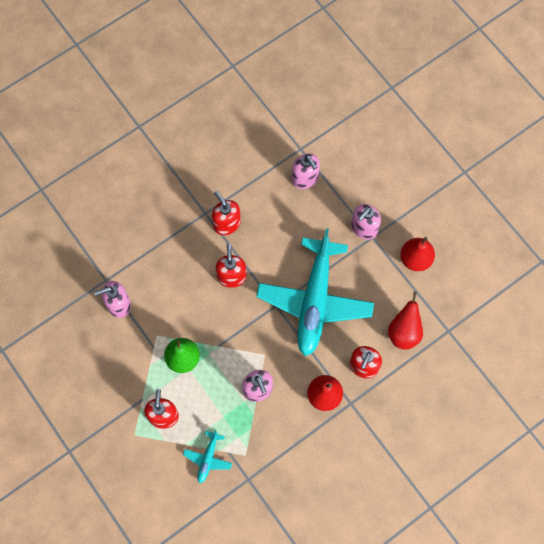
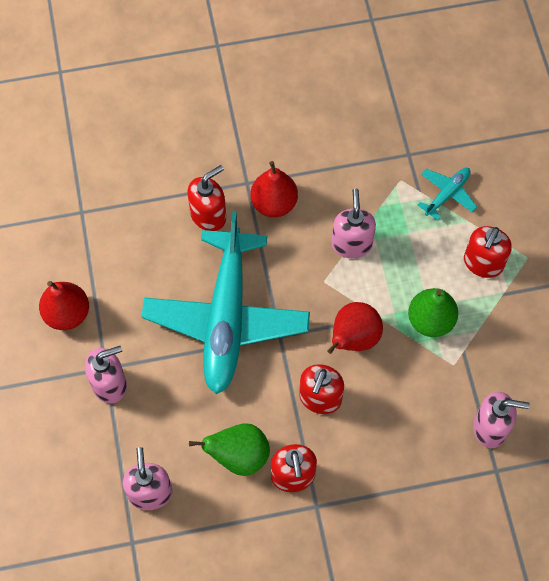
camera: 155 degrees left, 5 degrees down
(264, 221) = (239, 456): none -> green pear
(315, 301) = (226, 318): turquoise plane -> turquoise plane turned 150 degrees clockwise
(404, 332) = (136, 233): red pear -> red pear (353, 339)

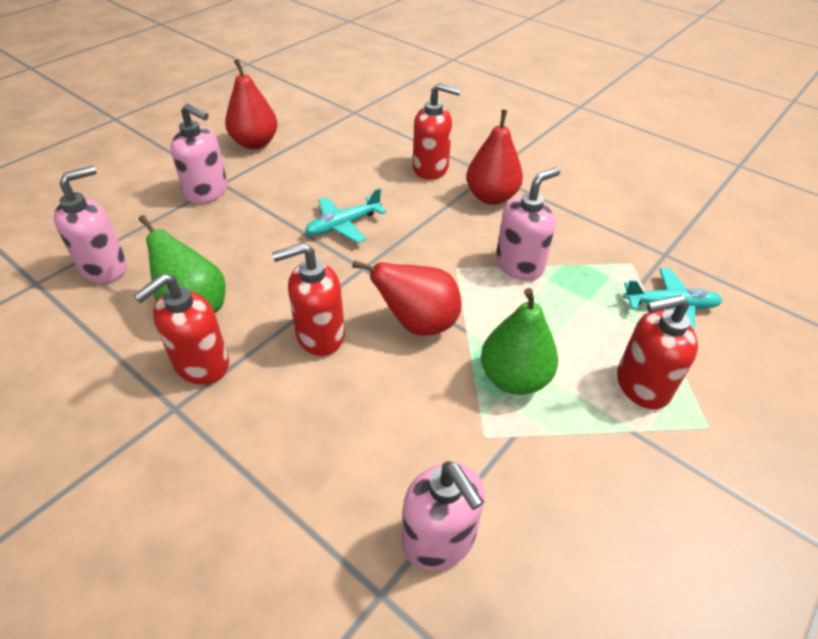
camera: 50 degrees right, 20 degrees down
(226, 318) = (343, 225): turquoise plane -> turquoise plane, size x0.41

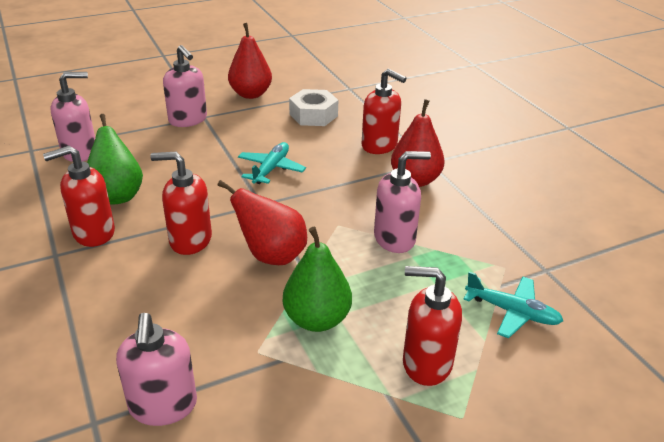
camera: 25 degrees right, 10 degrees down
(340, 151) = (313, 115): none -> white nut
(343, 225) = (271, 169): turquoise plane -> turquoise plane turned 120 degrees clockwise

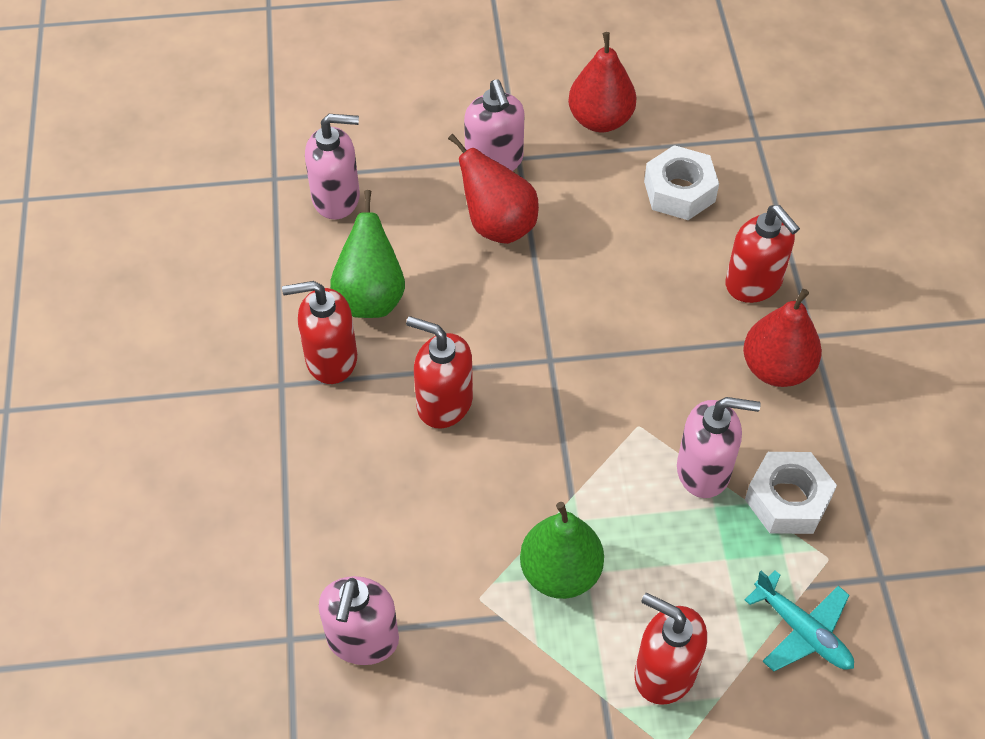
camera: 20 degrees right, 20 degrees up
(271, 169) = (582, 295): turquoise plane -> none
(271, 255) = (537, 456): red pear -> red pear (498, 225)
(459, 242) = (787, 500): none -> white nut

